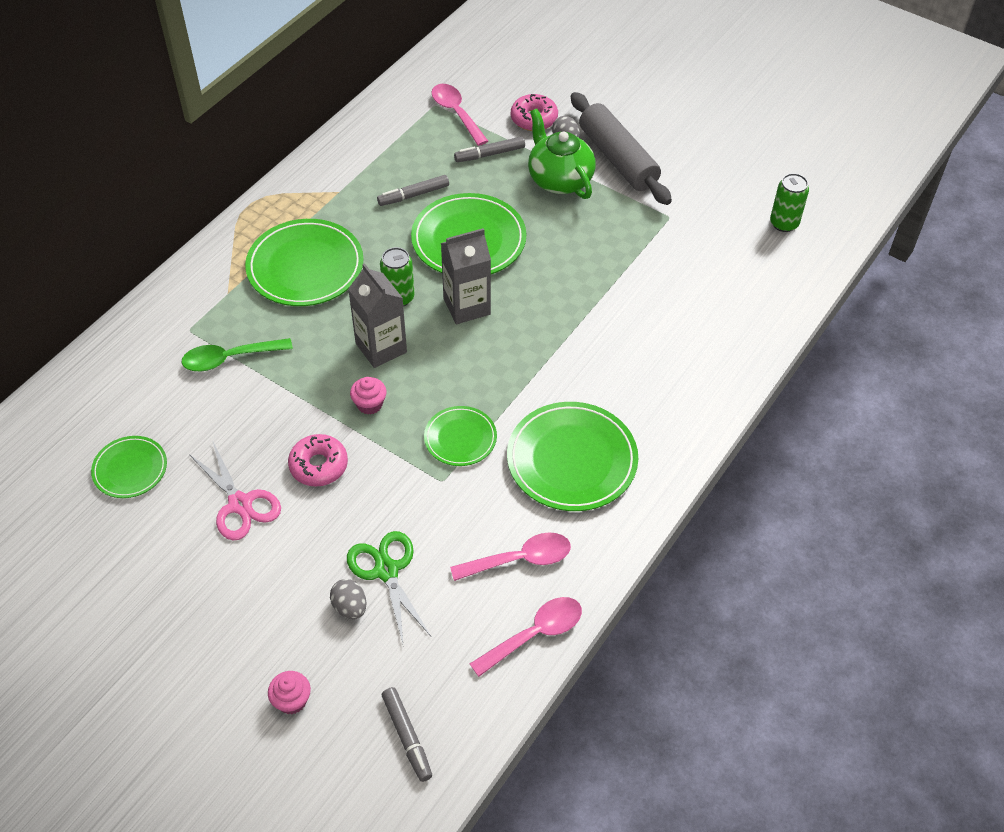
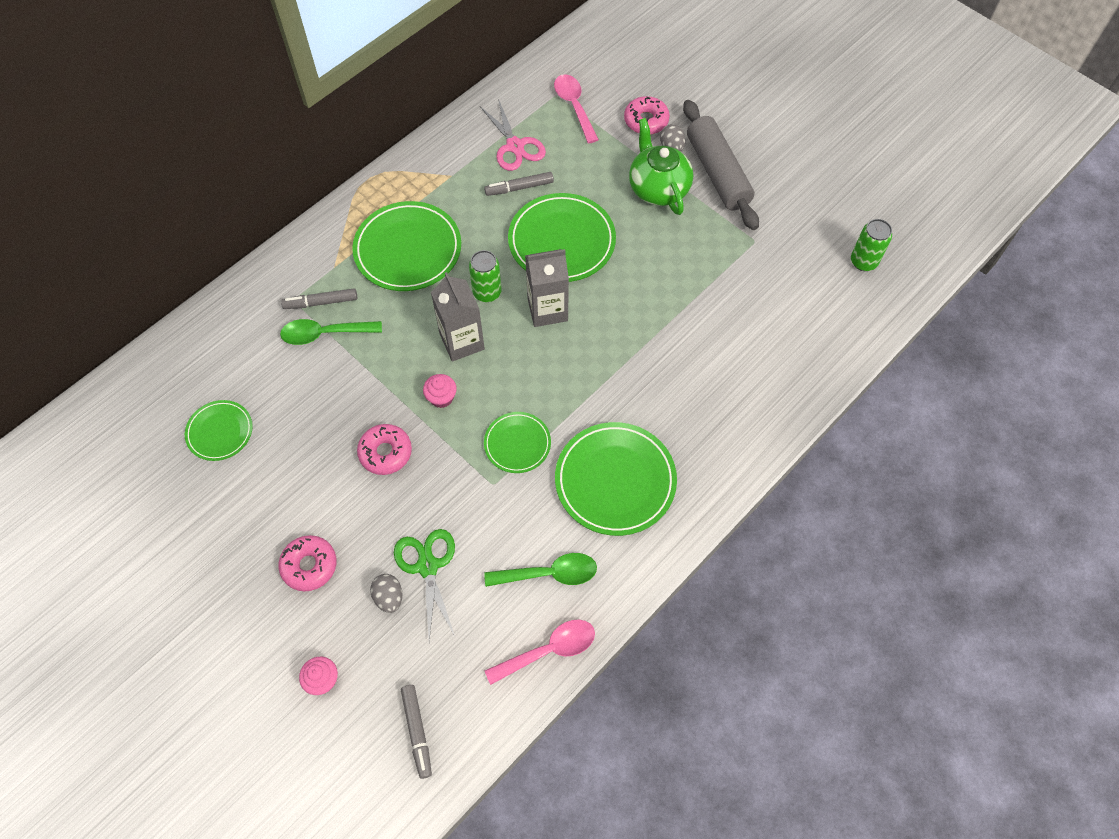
camera: 10 degrees right, 10 degrees up
(240, 504) = (310, 481): pink scissors -> pink scissors (515, 146)
(255, 588) = (309, 565): none -> pink donut
(489, 154) = (597, 153): grey marker -> grey marker (321, 302)
(520, 559) = (549, 573): pink spoon -> green spoon

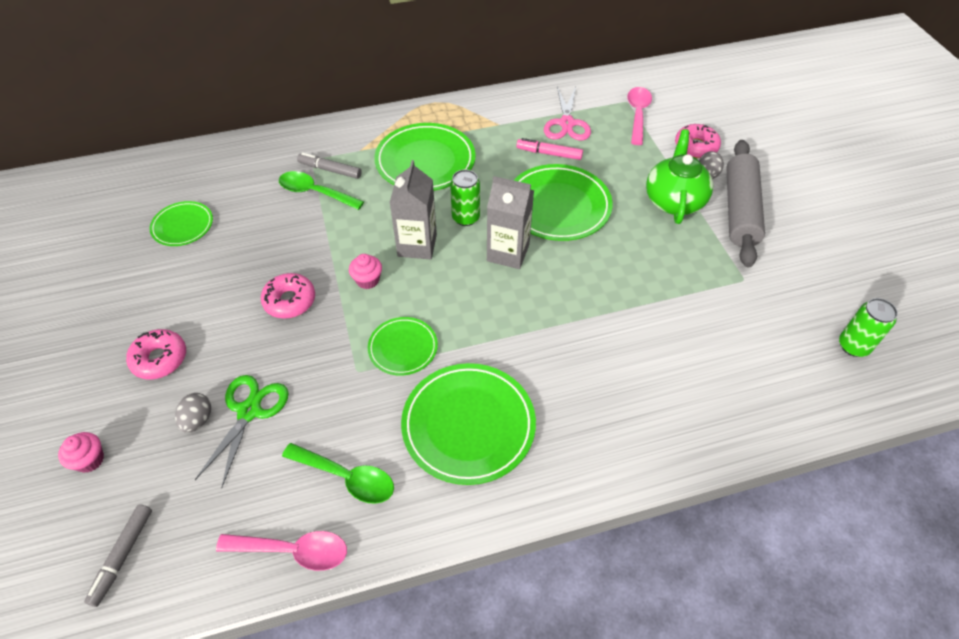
camera: 30 degrees right, 10 degrees down
(519, 188) = (549, 153): grey marker -> pink marker

